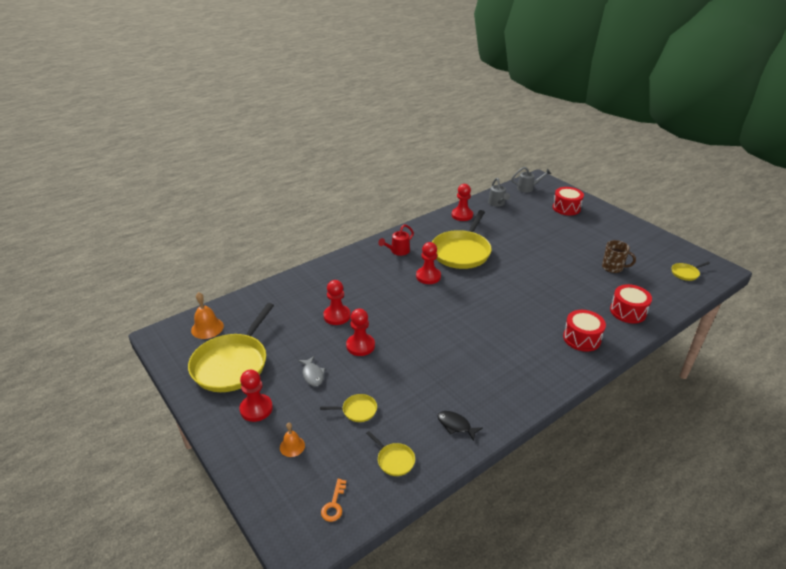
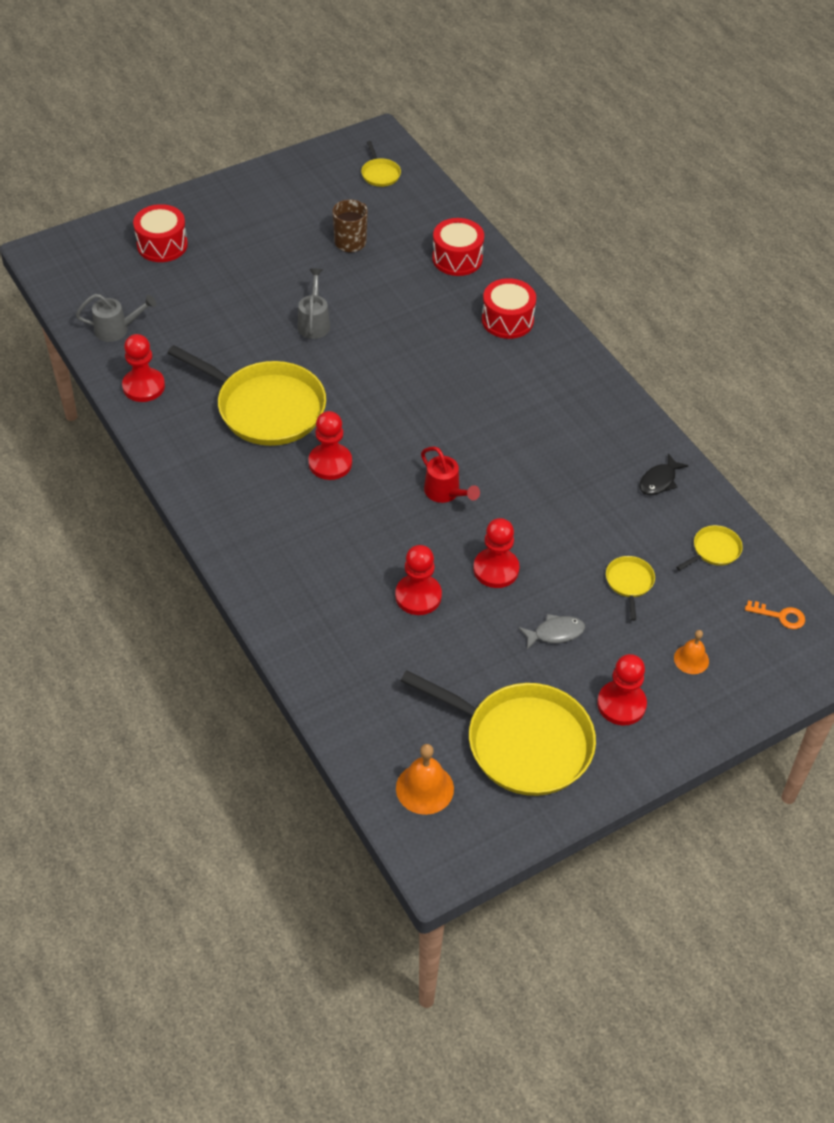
camera: 85 degrees left, 15 degrees up
(398, 251) = (243, 495): red watering can -> red watering can (445, 493)
(528, 188) = (73, 276): grey watering can -> grey watering can (314, 323)

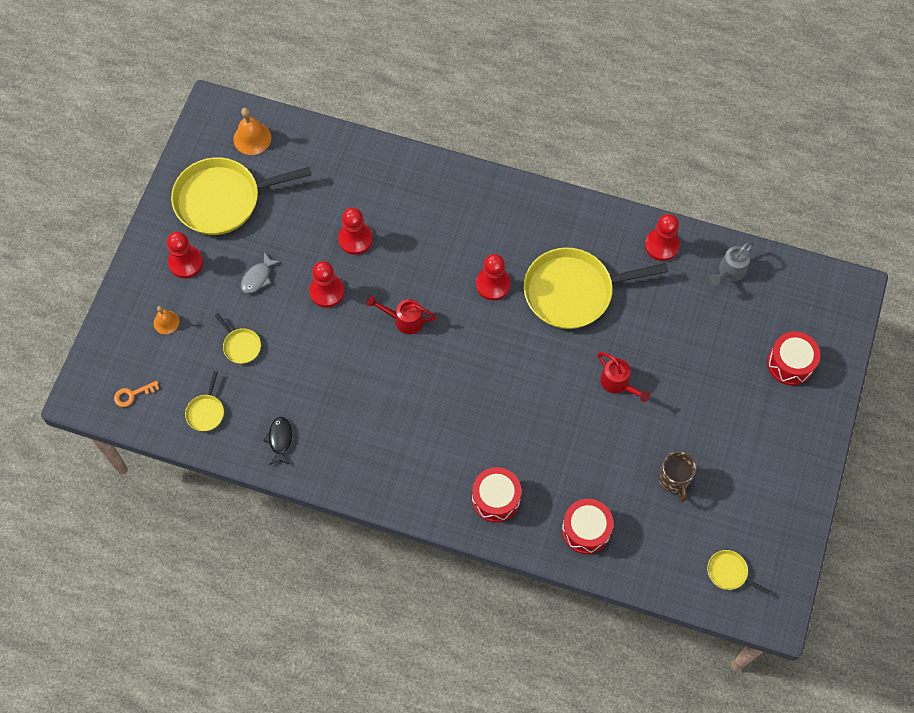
camera: 140 degrees right, 15 degrees up
(314, 323) = (618, 383): grey watering can -> red watering can

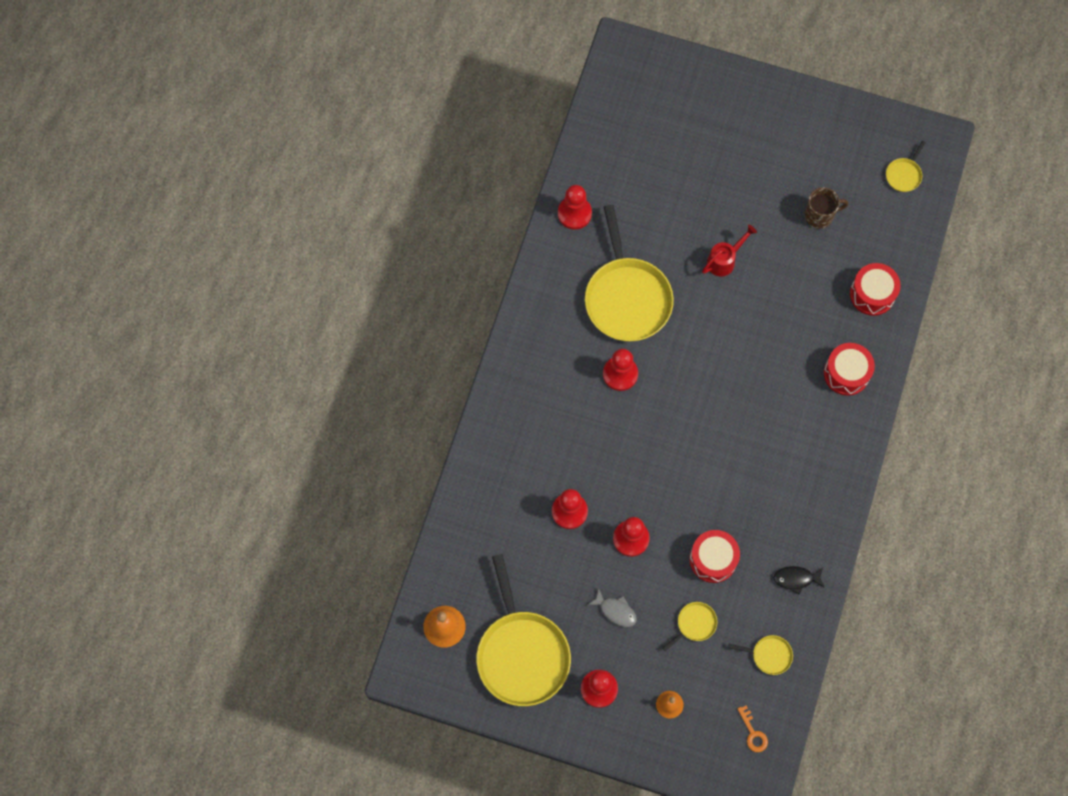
camera: 90 degrees left, 5 degrees up
(404, 320) = (661, 460): red watering can -> none
(729, 271) = (603, 153): grey watering can -> none
(790, 364) = (699, 108): red drum -> red drum (713, 559)

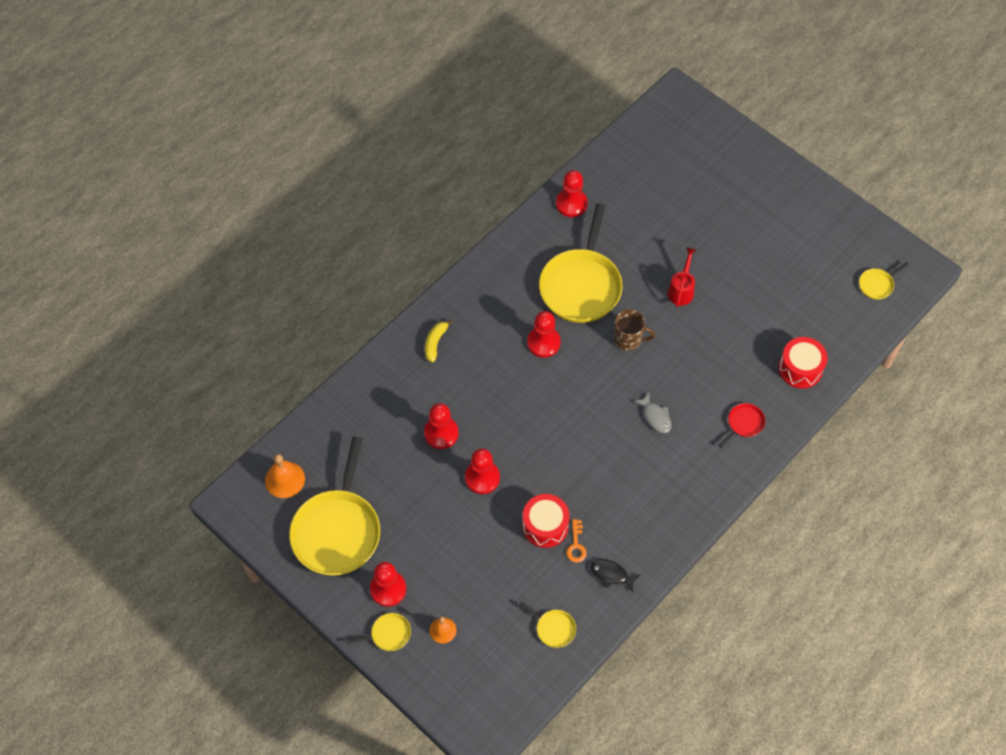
camera: 25 degrees right, 10 degrees down
(516, 420) = (435, 343): none -> yellow banana
(615, 611) = (437, 531): grey fish -> grey fish (655, 417)
(694, 624) = (501, 572): yellow pan -> yellow pan (388, 634)
(724, 260) = (681, 290): red watering can -> red watering can turned 60 degrees counterclockwise
(753, 733) = (504, 689): orange key -> orange key (576, 545)
(819, 216) = (784, 288): brown mug -> brown mug (628, 339)
(846, 373) = (744, 423): red drum -> red pan

